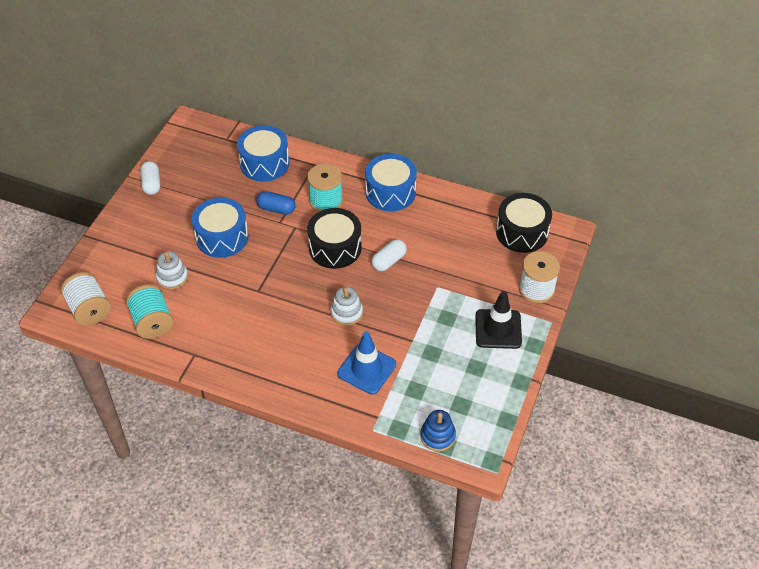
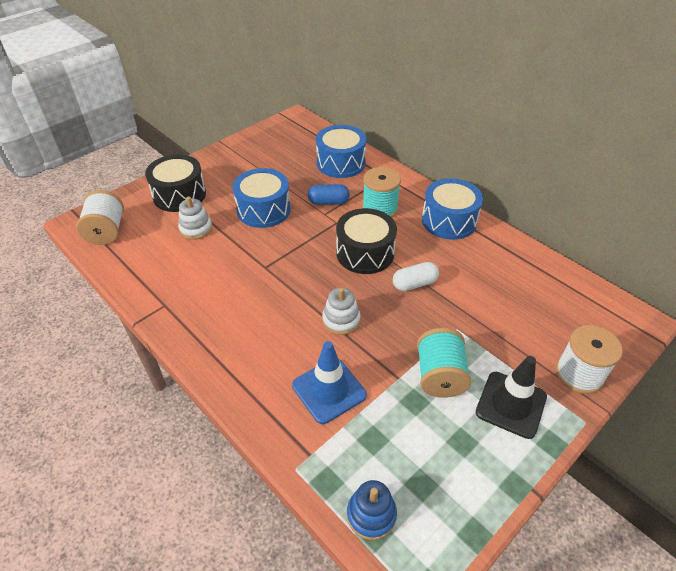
camera: 25 degrees right, 5 degrees down
(151, 184) = (233, 151): white capsule -> none
(152, 322) = (150, 261): turquoise spool -> turquoise spool (439, 376)
(276, 209) = (328, 202): blue capsule -> blue capsule turned 45 degrees counterclockwise
(522, 232) = (582, 304): black drum -> black drum (179, 195)

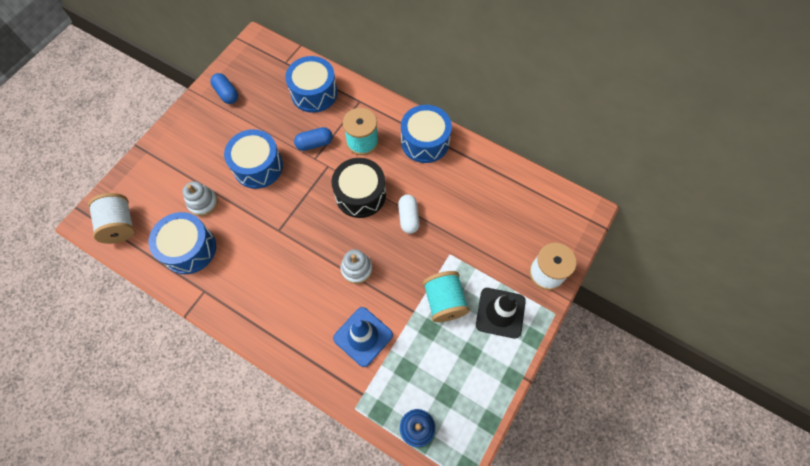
camera: 15 degrees left, 20 degrees up
(165, 264) = (189, 249): none -> blue drum
(179, 195) = (173, 166): black drum -> none
(254, 150) = (227, 94): none -> blue capsule
(414, 284) = (408, 217): white capsule -> white capsule turned 60 degrees counterclockwise

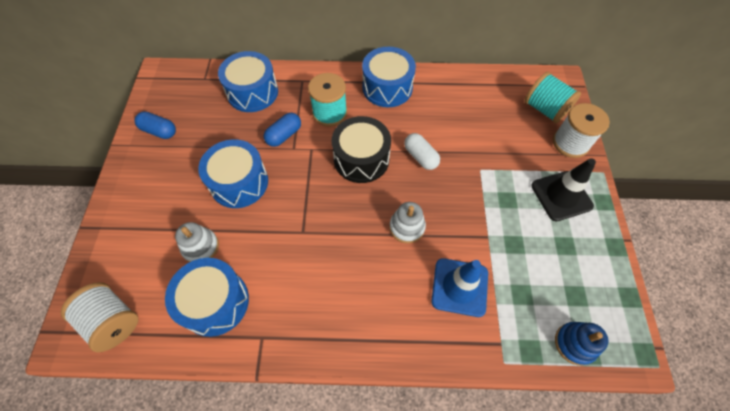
camera: 30 degrees left, 5 degrees down
(444, 301) = (507, 212): turquoise spool -> turquoise spool (545, 109)

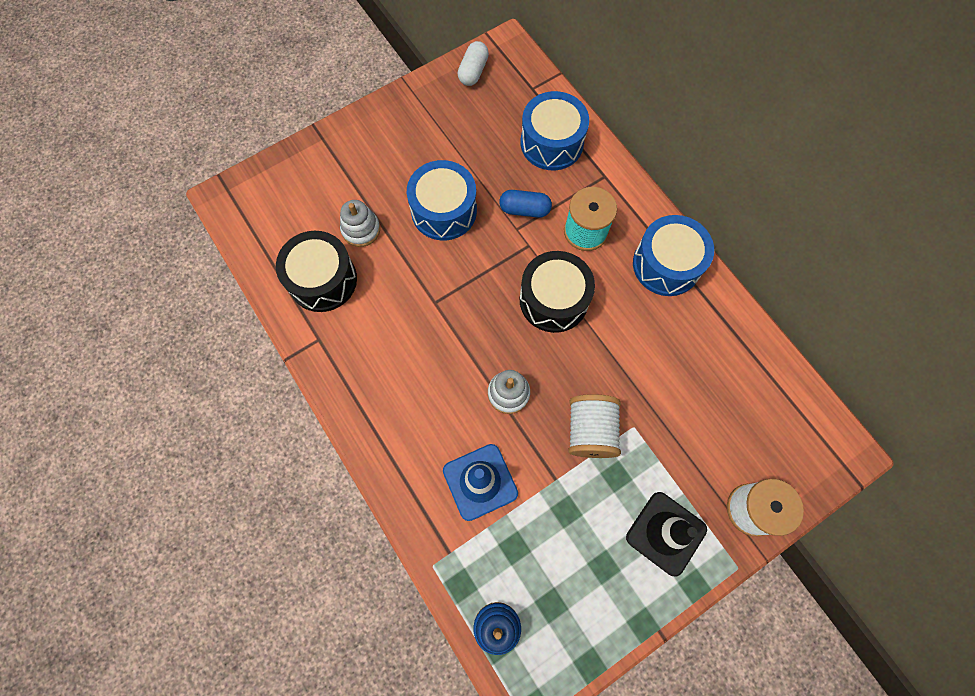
camera: 55 degrees right, 10 degrees up
(113, 321) = (258, 217): white spool -> white spool (590, 431)
(159, 131) = (444, 102): blue capsule -> none
(215, 302) = (322, 280): blue drum -> black drum
(420, 157) = (601, 356): white capsule -> white capsule (473, 71)
(545, 109) = (780, 455): turquoise spool -> none

